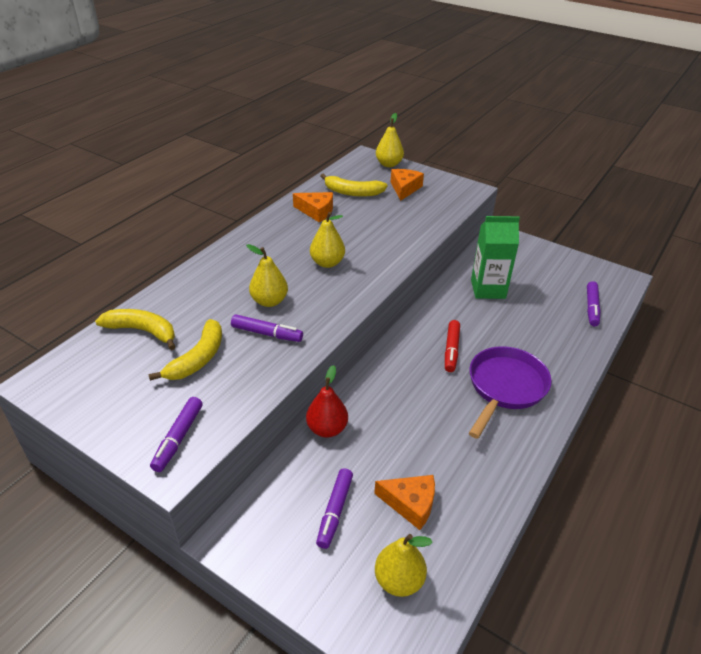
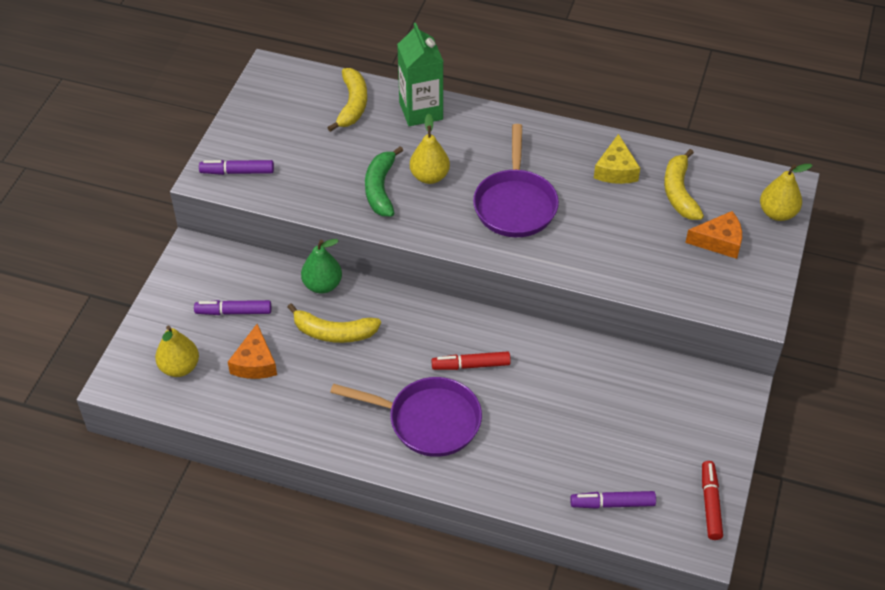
camera: 75 degrees right, 10 degrees up
(197, 359) = (330, 152): yellow banana -> yellow banana (333, 332)
(267, 333) = (380, 188): purple marker -> green banana
(316, 211) = (616, 170): orange cheese -> yellow cheese
(327, 263) = (515, 204): yellow pear -> purple pan
(327, 429) = (322, 285): red pear -> green pear
(488, 289) = (602, 388): green carton -> green carton (421, 111)
(591, 267) = (710, 504): none -> red marker

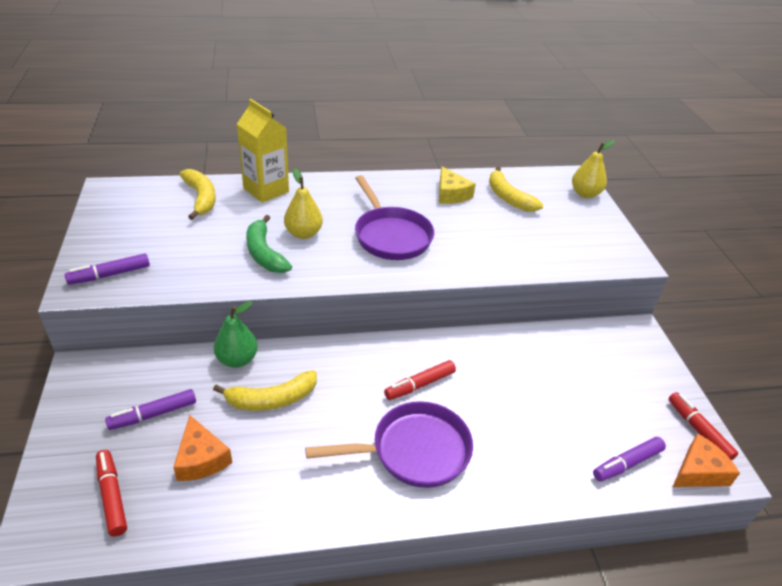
camera: 30 degrees left, 10 degrees down
(179, 367) = (112, 496): yellow pear -> red marker
(421, 111) = (266, 190): green carton -> yellow carton
(719, 241) = (563, 221): orange cheese -> orange cheese (699, 471)

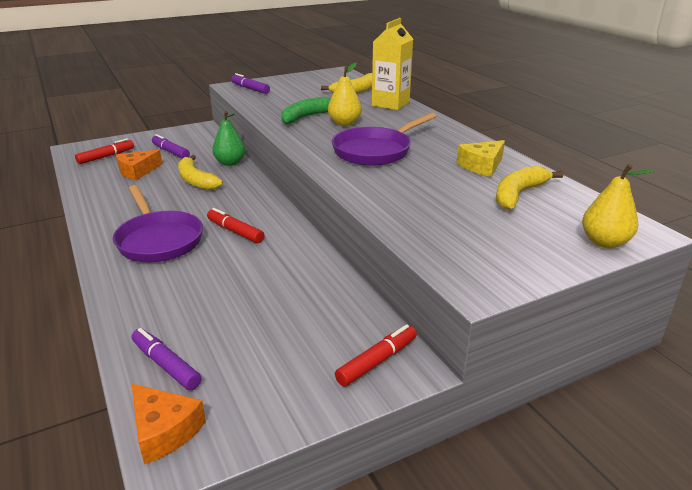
camera: 75 degrees right, 10 degrees down
(698, 430) = (237, 431): red marker -> red marker (377, 361)

